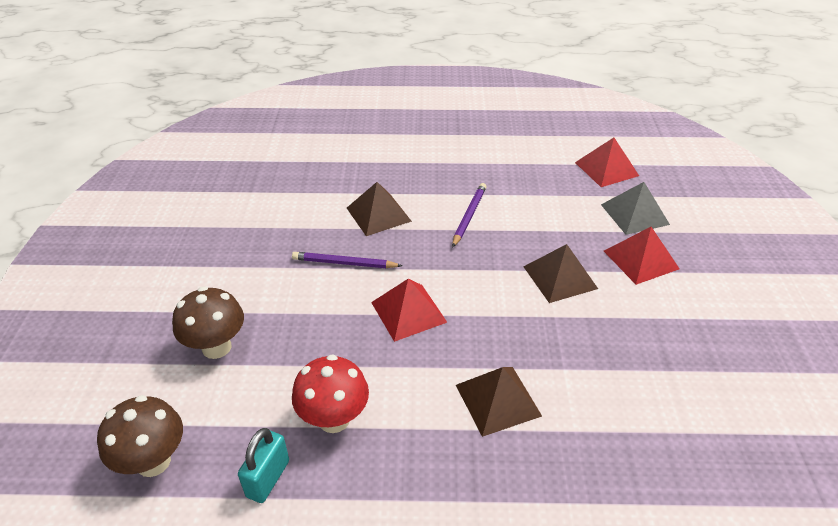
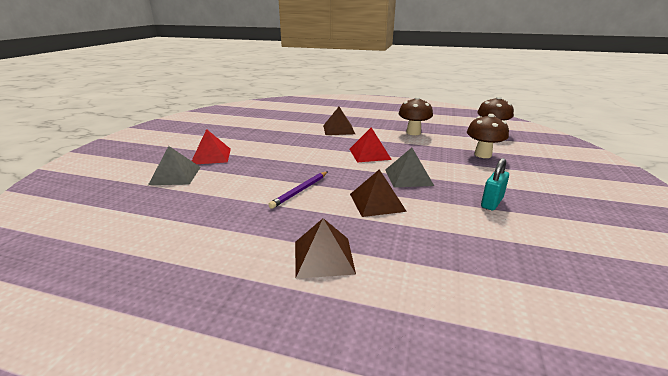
camera: 165 degrees left, 15 degrees down
(268, 478) = (439, 125): turquoise padlock -> turquoise padlock (492, 202)
(334, 419) = (413, 132): red mushroom -> brown mushroom
(344, 263) = (408, 177): purple pencil -> grey pyramid
(560, 277) = (269, 155): brown pyramid -> brown pyramid (323, 257)
(606, 169) = (139, 208): red pyramid -> none

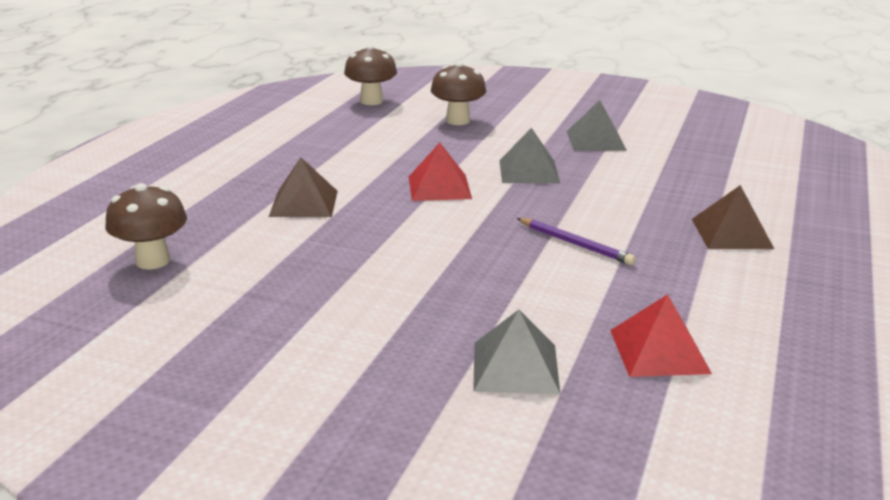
camera: 85 degrees left, 0 degrees up
(211, 156) = (417, 336): red pyramid -> red pyramid (659, 351)
(377, 202) = (603, 196): brown pyramid -> none
(413, 132) = (350, 147): brown mushroom -> brown mushroom (153, 261)
(492, 202) = (596, 140): turquoise padlock -> grey pyramid

